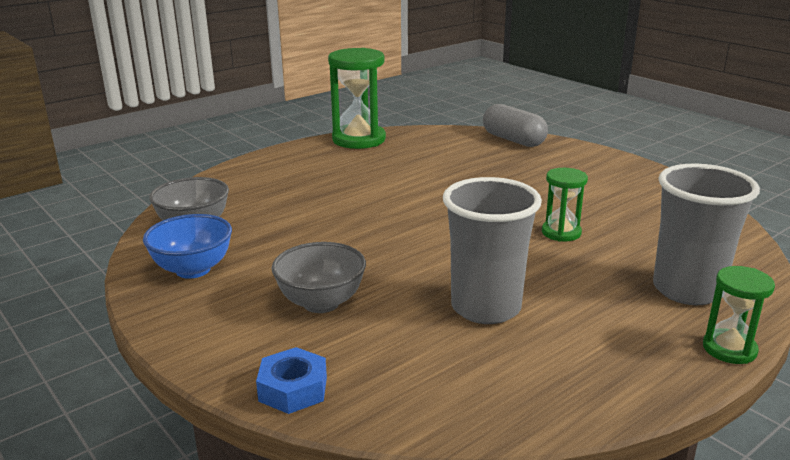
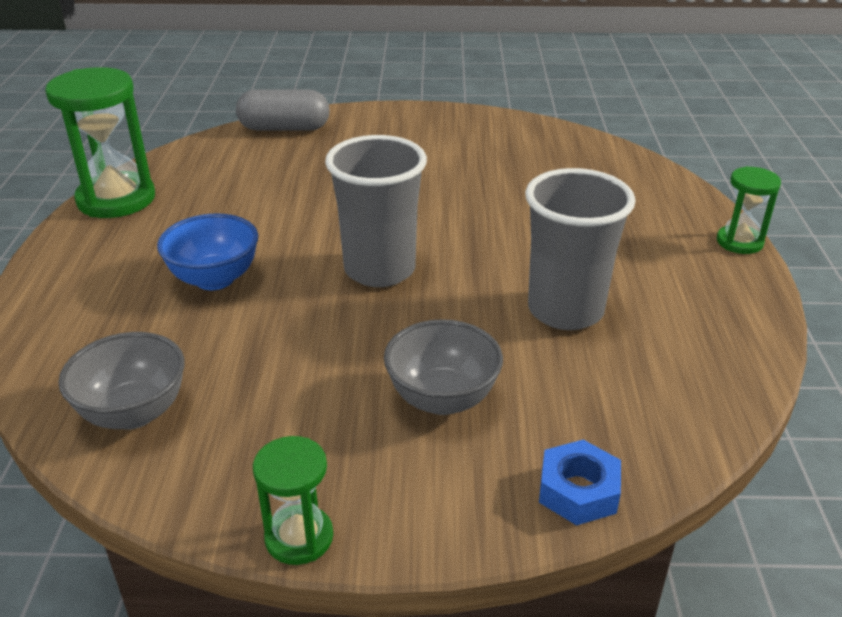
camera: 50 degrees left, 10 degrees up
(193, 270) = (246, 460): blue bowl -> blue bowl (214, 279)
(561, 232) = (492, 207): green hourglass -> green hourglass (299, 537)
(687, 290) = (648, 210): grey cup -> grey cup (379, 270)

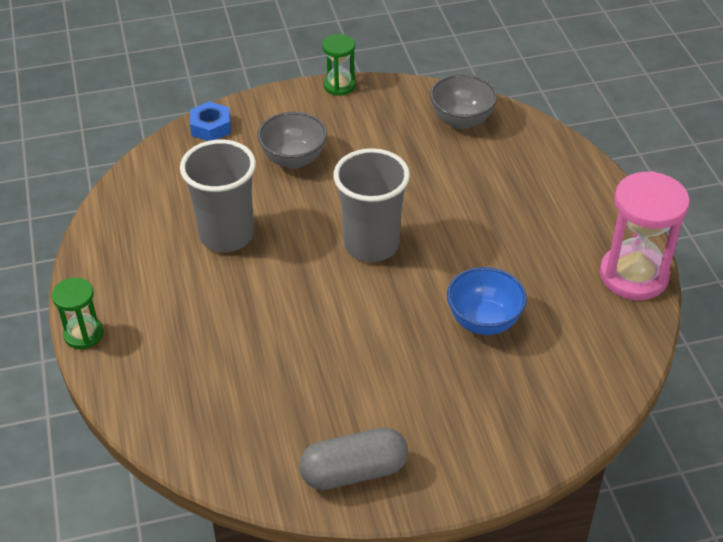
camera: 165 degrees right, 10 degrees up
(116, 199) = (633, 275): green hourglass -> pink hourglass
(214, 279) = (486, 213): blue bowl -> blue bowl (484, 321)
(284, 128) = (565, 419): grey capsule -> grey capsule (354, 471)

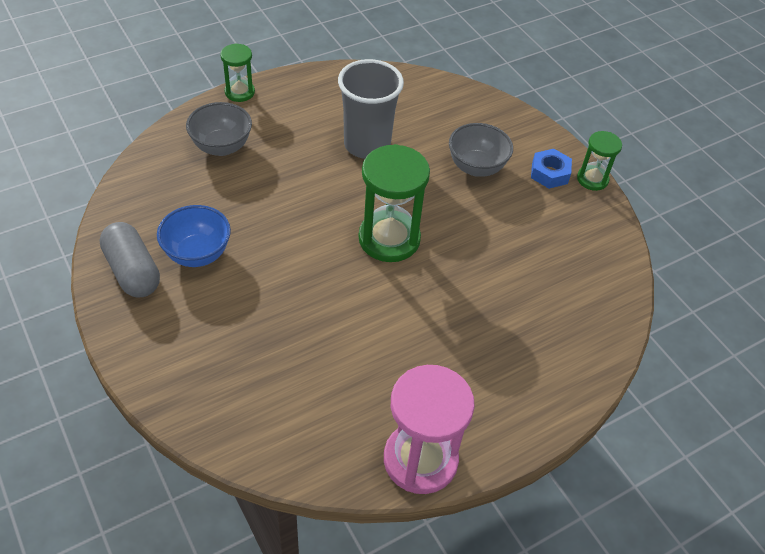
camera: 70 degrees right, 5 degrees up
(211, 127) = (492, 108): blue nut -> blue nut (549, 173)
(371, 245) = (389, 239): grey cup -> green hourglass
(461, 120) = (591, 279): grey bowl -> grey bowl (221, 147)
(484, 321) = (319, 336): blue bowl -> blue bowl (197, 254)

